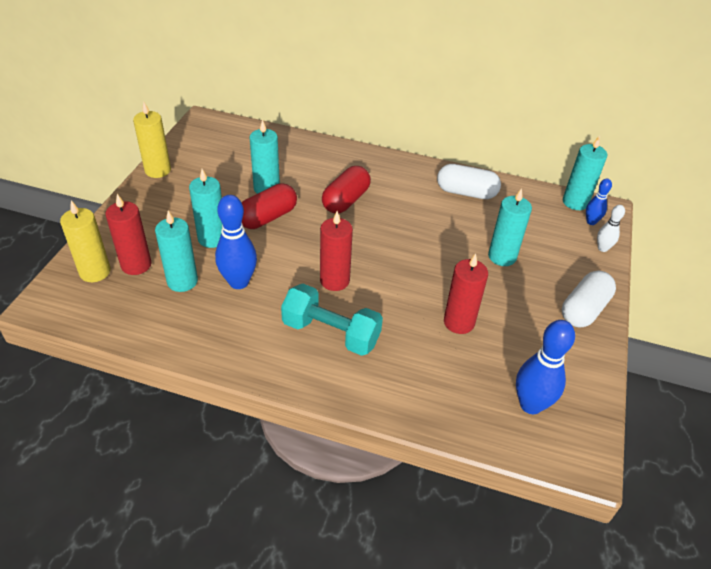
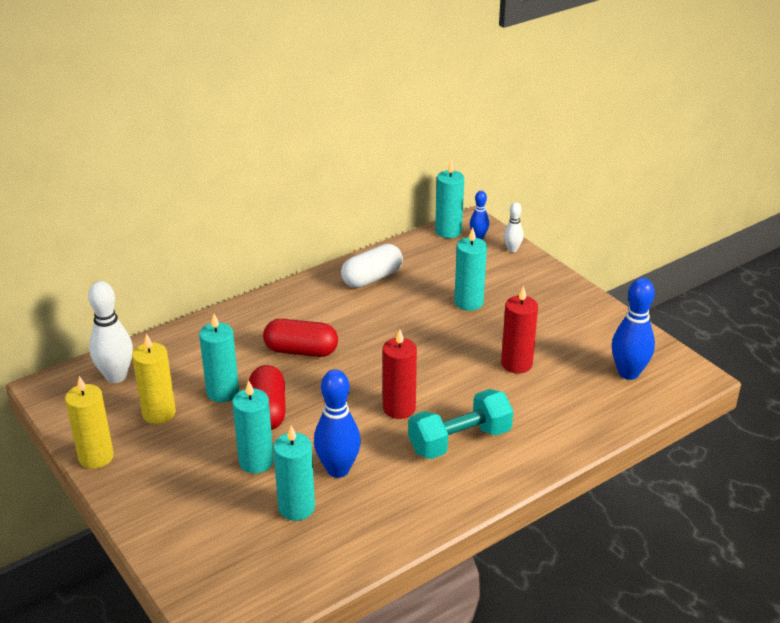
camera: 50 degrees left, 10 degrees down
(95, 272) = (213, 568): yellow candle -> yellow candle (159, 413)
(136, 265) = (236, 532): red candle -> none
(238, 139) = (116, 376): none -> white bowling pin
(346, 200) = (301, 351): red capsule -> red capsule turned 60 degrees counterclockwise
(584, 309) = (564, 295): white capsule -> none

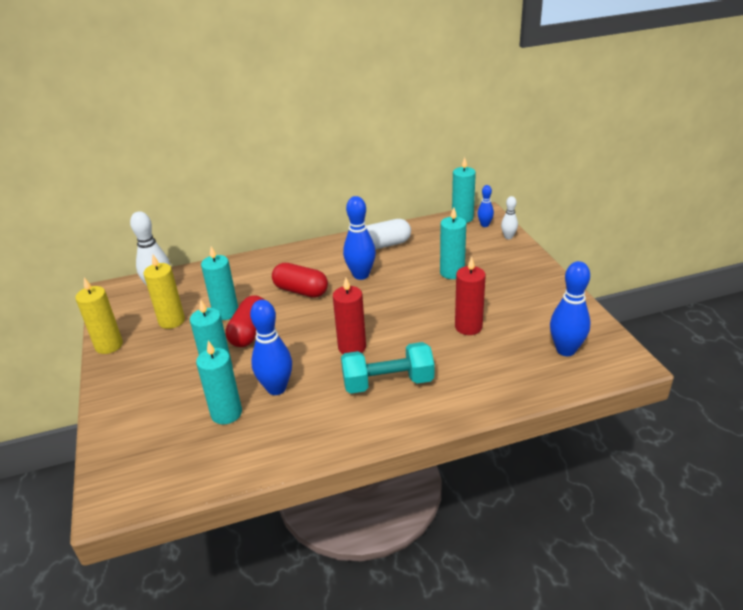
camera: 20 degrees right, 0 degrees up
(363, 320) = (361, 275): none -> blue bowling pin

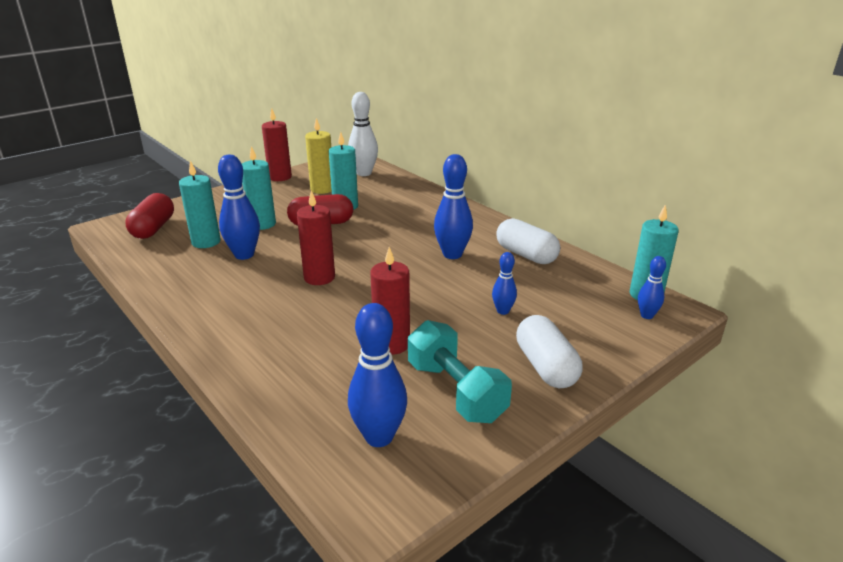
camera: 65 degrees right, 5 degrees down
(109, 345) = (280, 177): yellow candle -> red candle
(301, 291) = (401, 230): red capsule -> red capsule (153, 228)
(388, 383) = (268, 310): turquoise dumbbell -> turquoise dumbbell (455, 391)
(452, 273) = (503, 311): turquoise candle -> blue bowling pin
(508, 237) = (634, 341): white bowling pin -> none
(520, 273) = (546, 367): none -> white capsule

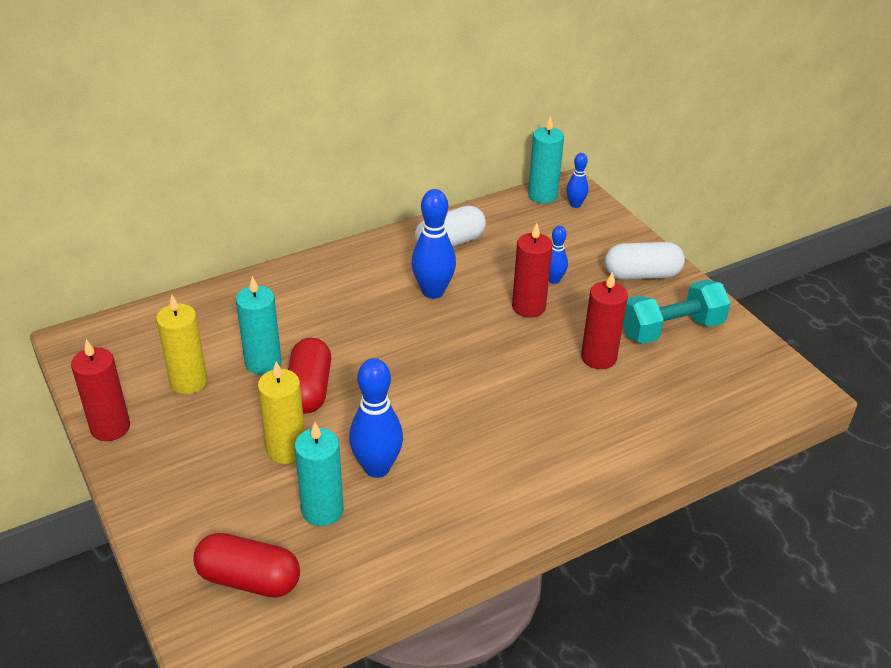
camera: 80 degrees left, 10 degrees up
(262, 224) = (286, 449): turquoise candle -> yellow candle
(319, 277) = (457, 399): red candle -> red candle (528, 307)
(364, 173) = (150, 334): white bowling pin -> none
(379, 437) = (726, 380): blue bowling pin -> none

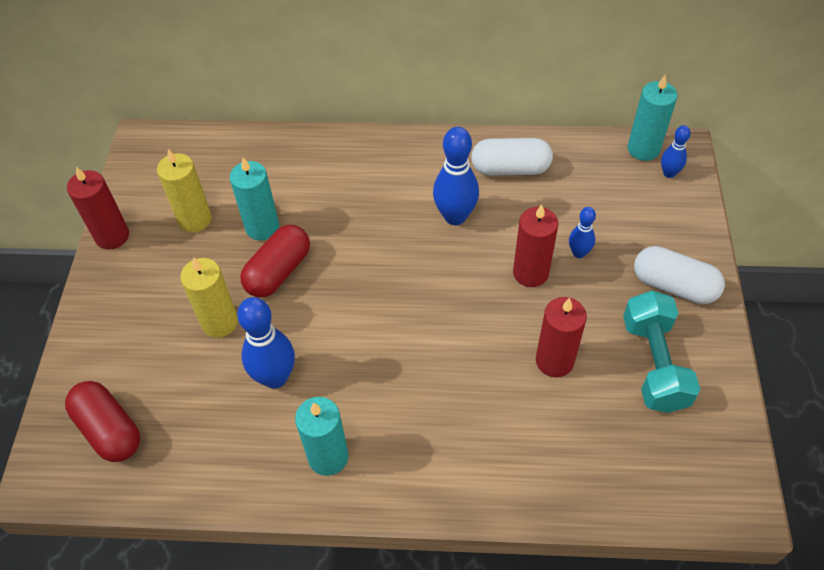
camera: 35 degrees right, 15 degrees up
(322, 510) = (205, 396): turquoise candle -> turquoise candle (328, 457)
(671, 329) = (653, 364): turquoise dumbbell -> turquoise dumbbell turned 75 degrees clockwise

